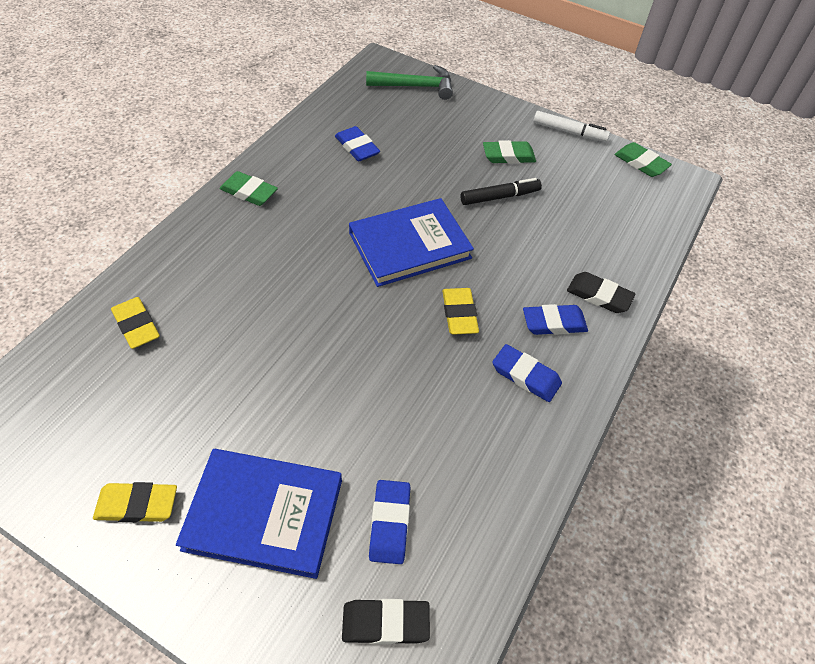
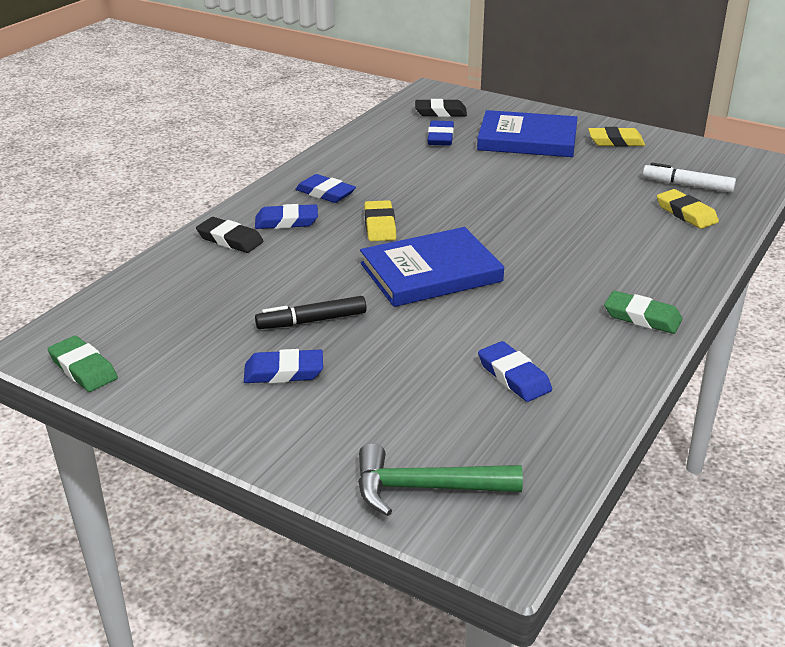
camera: 175 degrees left, 20 degrees down
(508, 156) = (284, 372): green eraser -> blue eraser
(569, 132) = (170, 411): white marker -> white marker (687, 185)

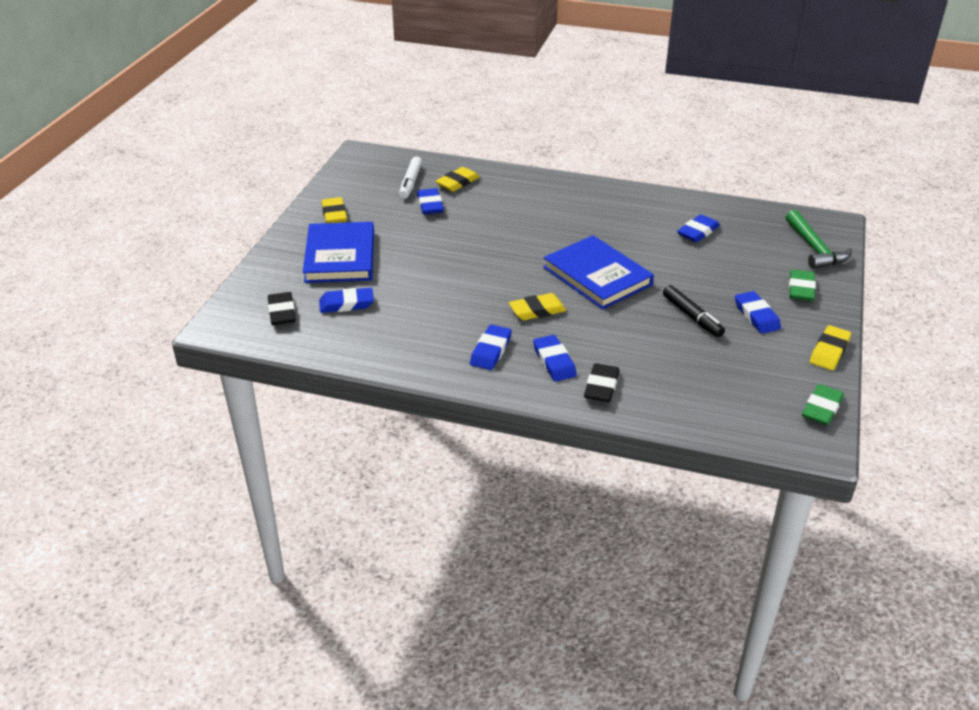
camera: 105 degrees left, 5 degrees up
(173, 411) = (829, 351): none -> yellow eraser
(629, 191) = (430, 205): none -> blue eraser
(642, 317) = (606, 194): green eraser -> green eraser (801, 289)

